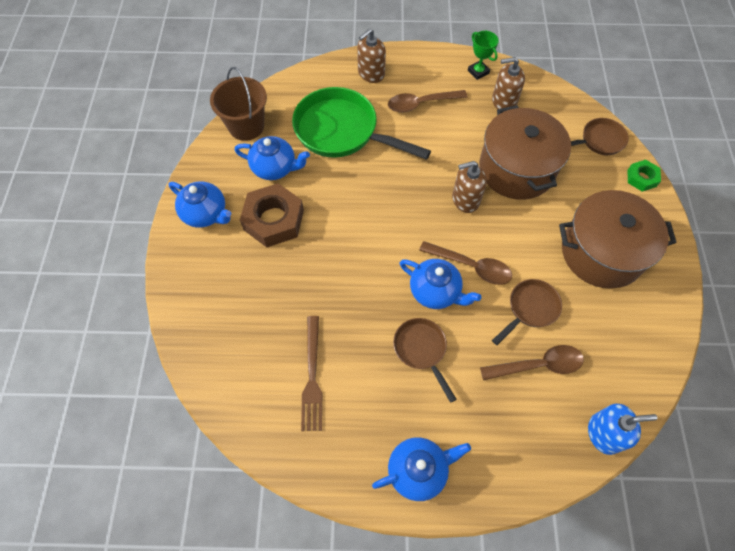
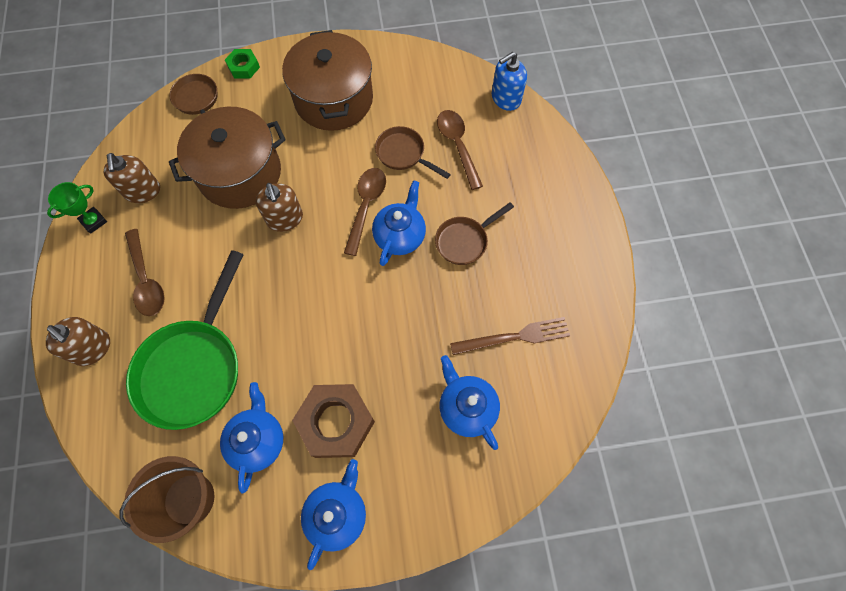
camera: 100 degrees left, 5 degrees up
(418, 470) = (575, 230): blue teapot -> blue teapot (467, 408)
(604, 433) = (505, 98): blue soap dispenser -> blue soap dispenser turned 105 degrees counterclockwise

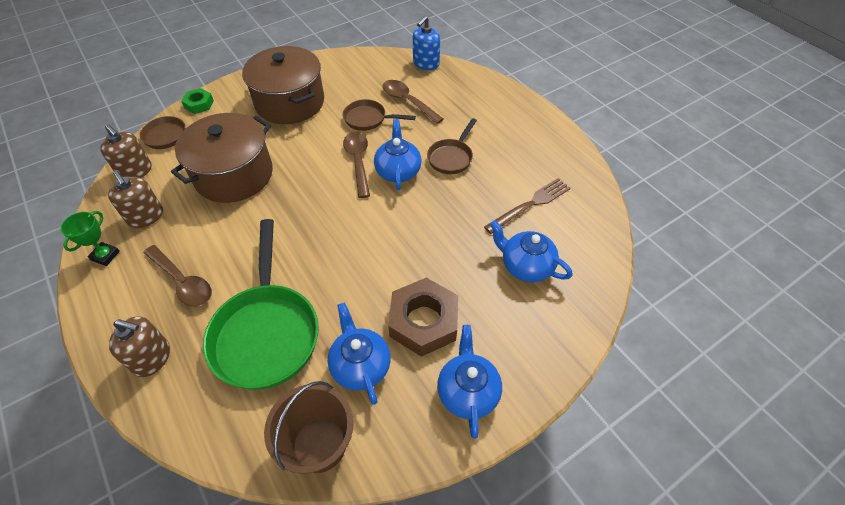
camera: 25 degrees left, 15 degrees down
(285, 219) = (292, 192): brown soap dispenser -> brown soap dispenser (136, 171)

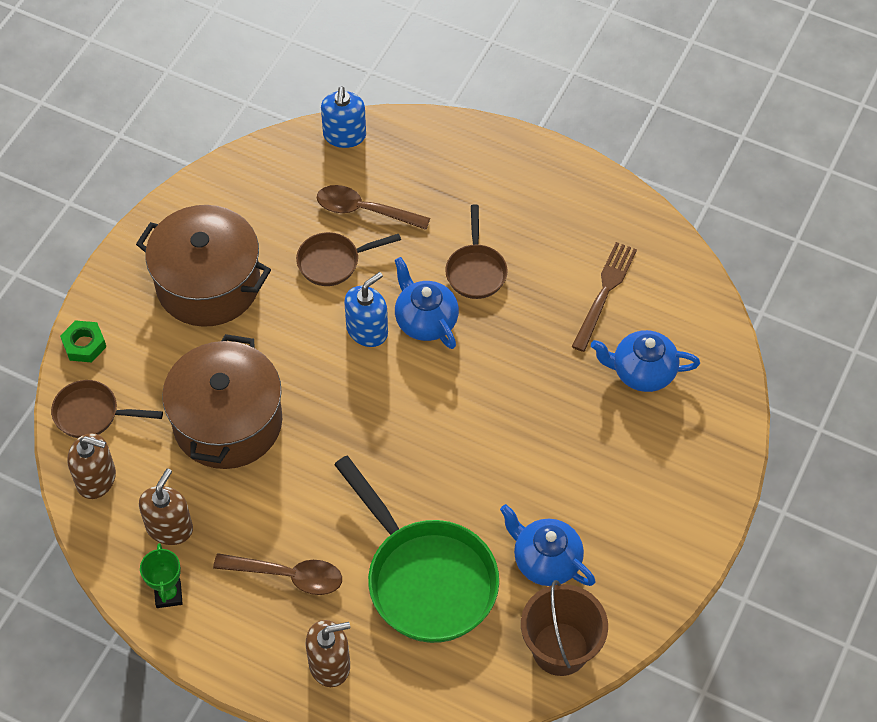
camera: 30 degrees left, 5 degrees up
(146, 217) = (169, 527): brown soap dispenser -> brown soap dispenser turned 90 degrees counterclockwise
(358, 161) = (367, 330): brown spoon -> blue soap dispenser
(423, 321) = (577, 485): brown nut -> none
(467, 392) = (663, 531): blue teapot -> none

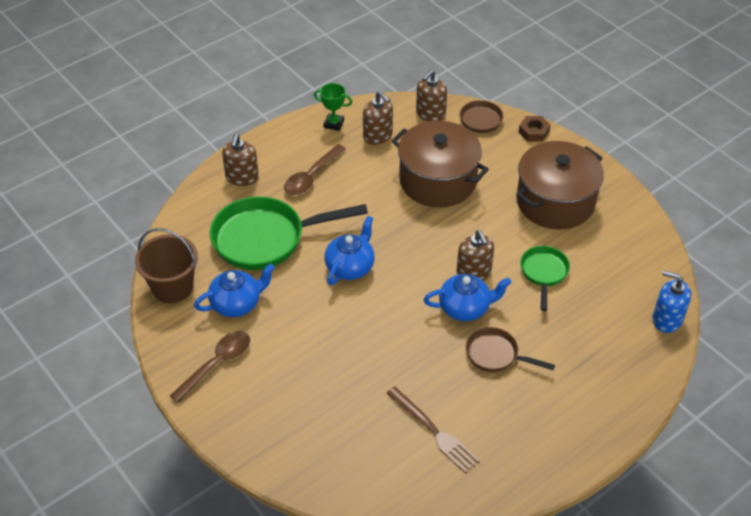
camera: 115 degrees right, 10 degrees down
(84, 345) = (534, 132): green nut -> brown nut
(333, 262) = (543, 273): brown pan -> green pan
(364, 210) = (585, 307): brown spoon -> brown spoon (217, 364)
(367, 330) = (473, 272): blue soap dispenser -> brown soap dispenser
(642, 372) = (348, 425): blue teapot -> blue teapot (350, 267)

